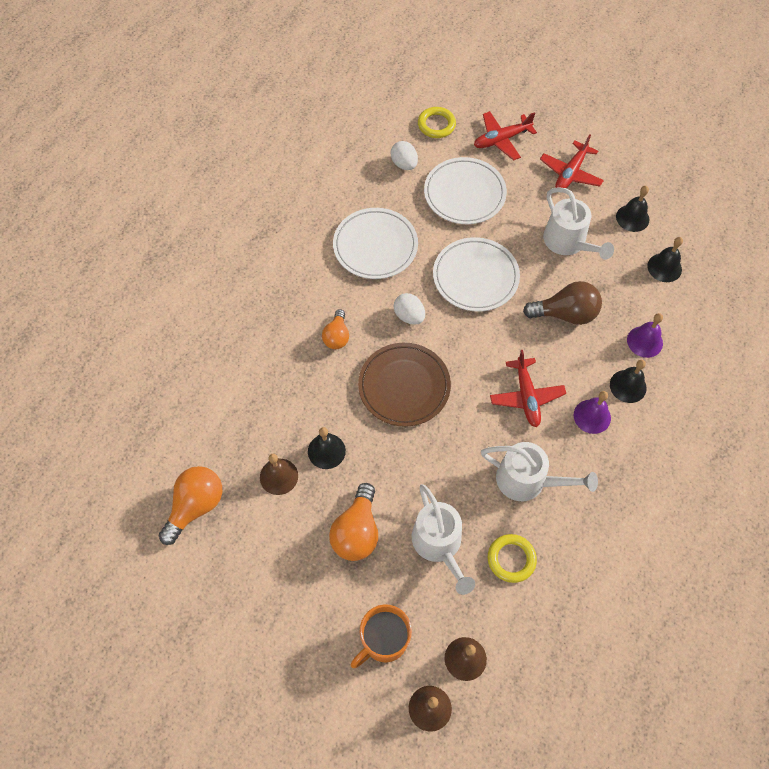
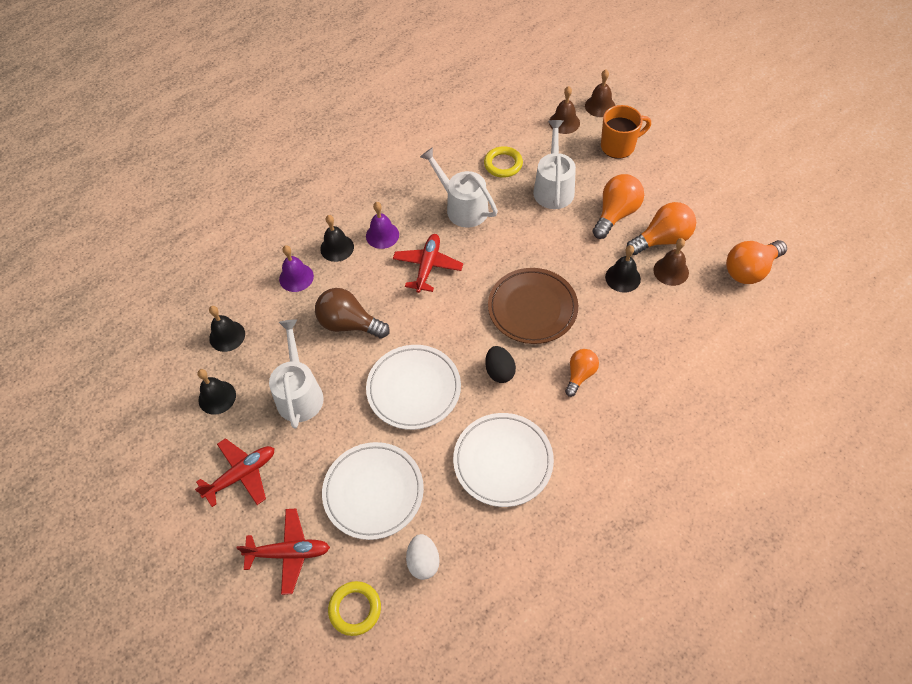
camera: 155 degrees left, 5 degrees down
(297, 514) = (662, 239): none -> orange light bulb
(409, 316) = (499, 371): white egg -> black egg

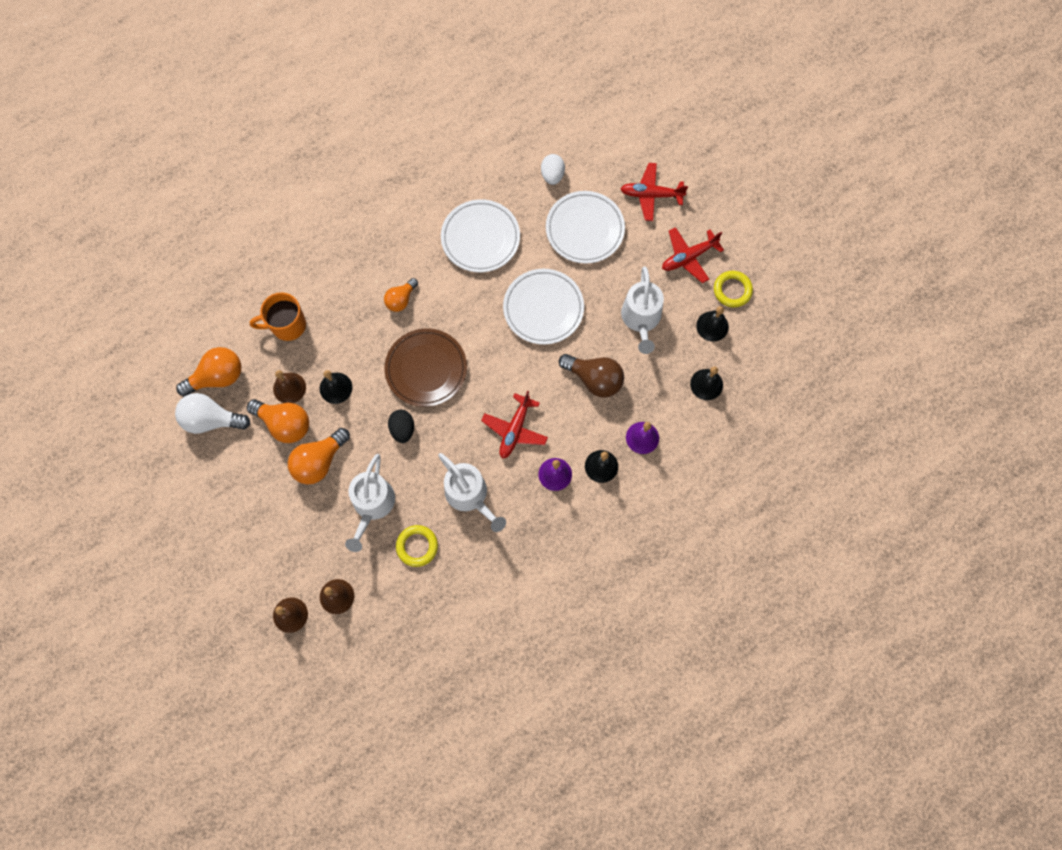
camera: 175 degrees left, 15 degrees up
(355, 609) = (604, 152): yellow ring -> yellow ring (732, 290)
(499, 371) = (468, 313): black egg -> black egg (402, 429)
(619, 146) = (288, 550): orange mug -> orange mug (287, 325)
(662, 239) = (285, 424): orange light bulb -> orange light bulb turned 135 degrees counterclockwise
(737, 233) = (211, 420): none -> white light bulb

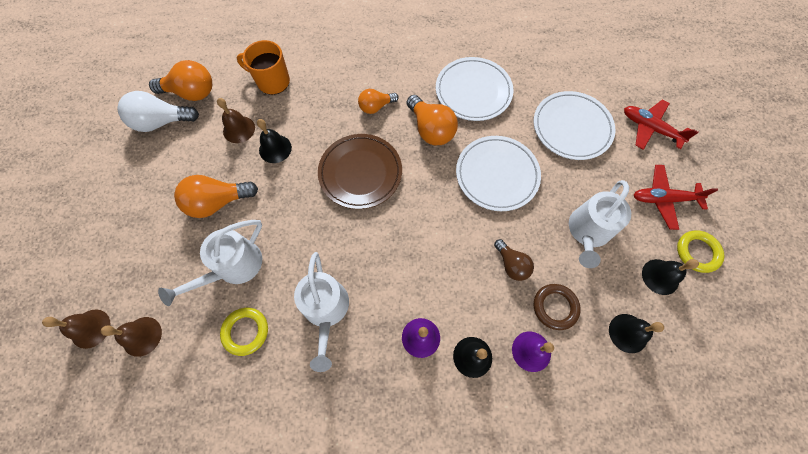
camera: 30 degrees right, 5 degrees down
(211, 420) = (162, 122): white light bulb -> white light bulb turned 45 degrees counterclockwise
(285, 424) = (214, 156): orange light bulb -> orange light bulb (431, 129)
(402, 429) = (306, 213): black egg -> none
(515, 429) = (407, 270): red plane -> none
(552, 175) = (564, 73): white egg -> none
(594, 379) = (511, 264): brown light bulb -> brown light bulb, size x0.63
(644, 394) = (555, 307): none -> brown ring

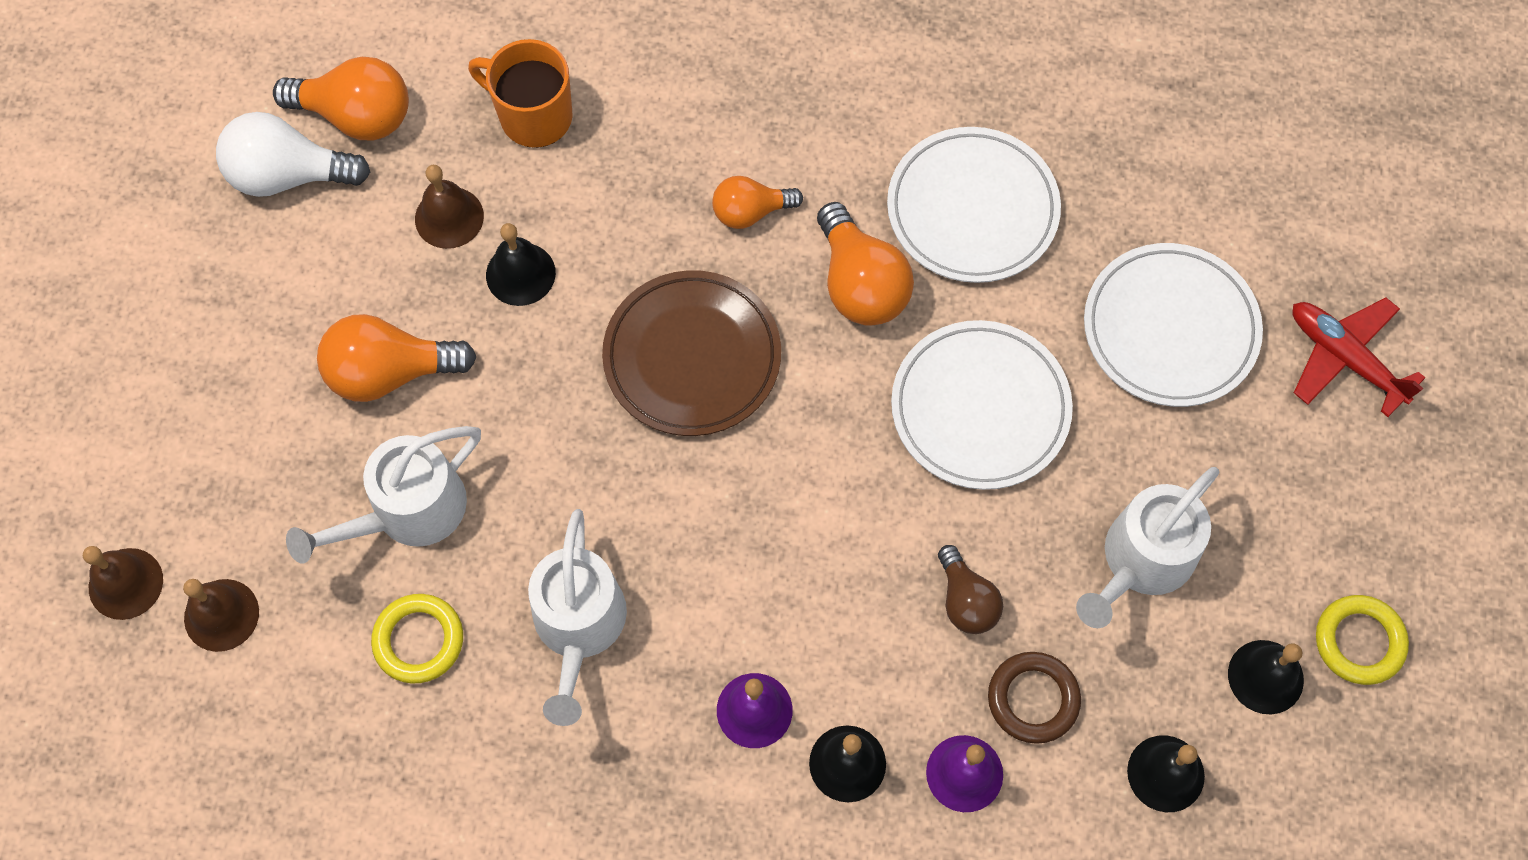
camera: 10 degrees right, 0 degrees up
(663, 199) = (1324, 519): red plane -> none

